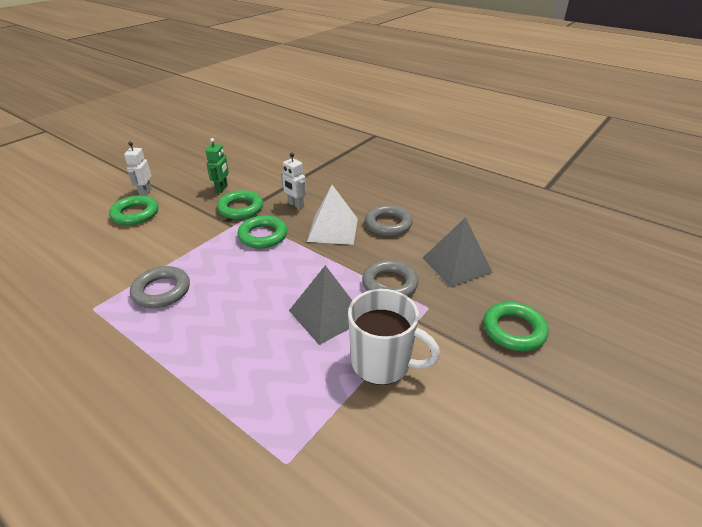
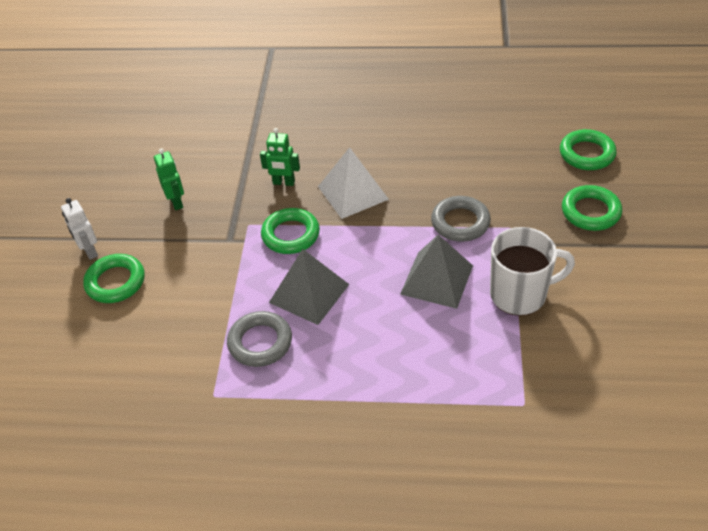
camera: 30 degrees left, 10 degrees up
(240, 208) = (229, 216): green ring -> green ring (586, 154)
(295, 205) = (284, 183): white robot -> green robot
(388, 224) = (399, 160): grey ring -> none
(457, 265) = (498, 173): grey pyramid -> grey pyramid (309, 293)

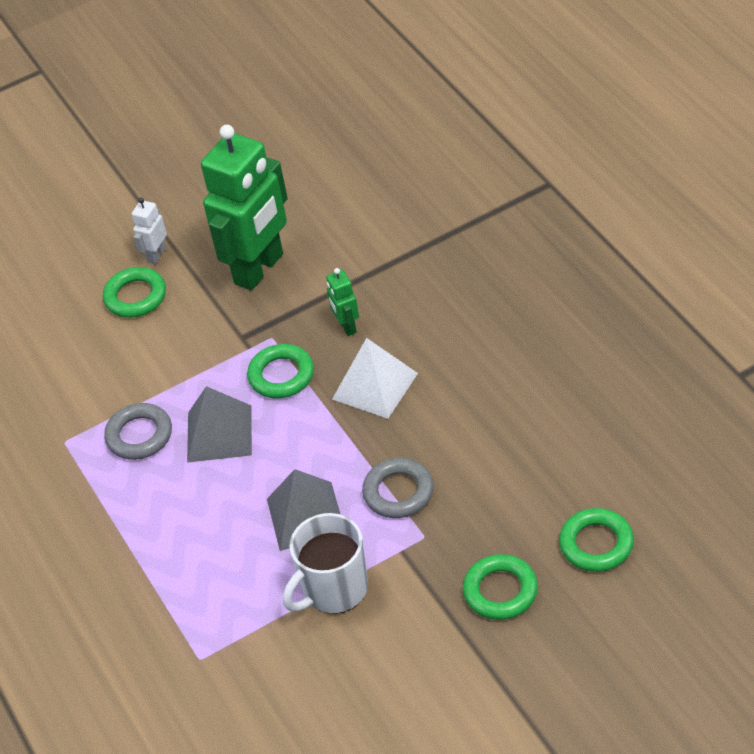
camera: 60 degrees right, 0 degrees up
(176, 202) = (259, 269): green robot -> green robot, size x2.37
(520, 294) = (334, 590): white mug -> white mug turned 90 degrees clockwise

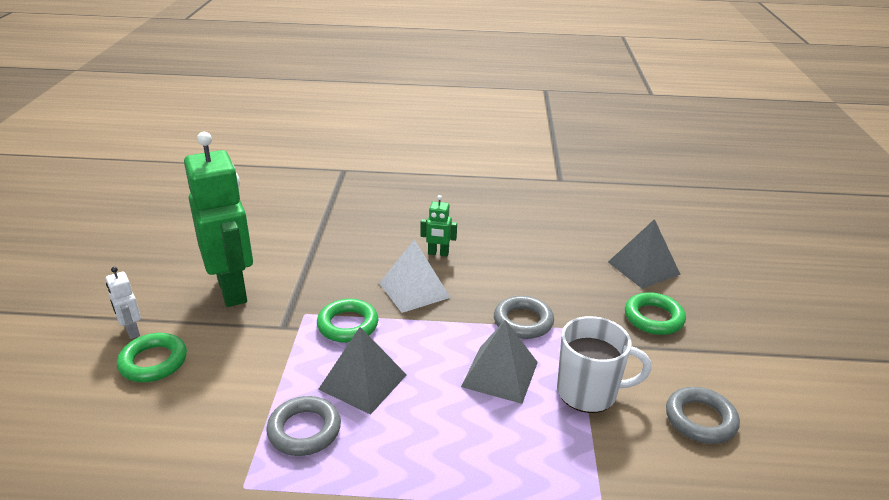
camera: 65 degrees left, 15 degrees down
(334, 590) = (589, 392): white mug -> white mug turned 75 degrees counterclockwise
(347, 326) = (345, 278): green robot -> green robot (438, 253)
(363, 686) = (700, 419): none -> grey ring
(596, 544) = (643, 268): green ring -> grey pyramid

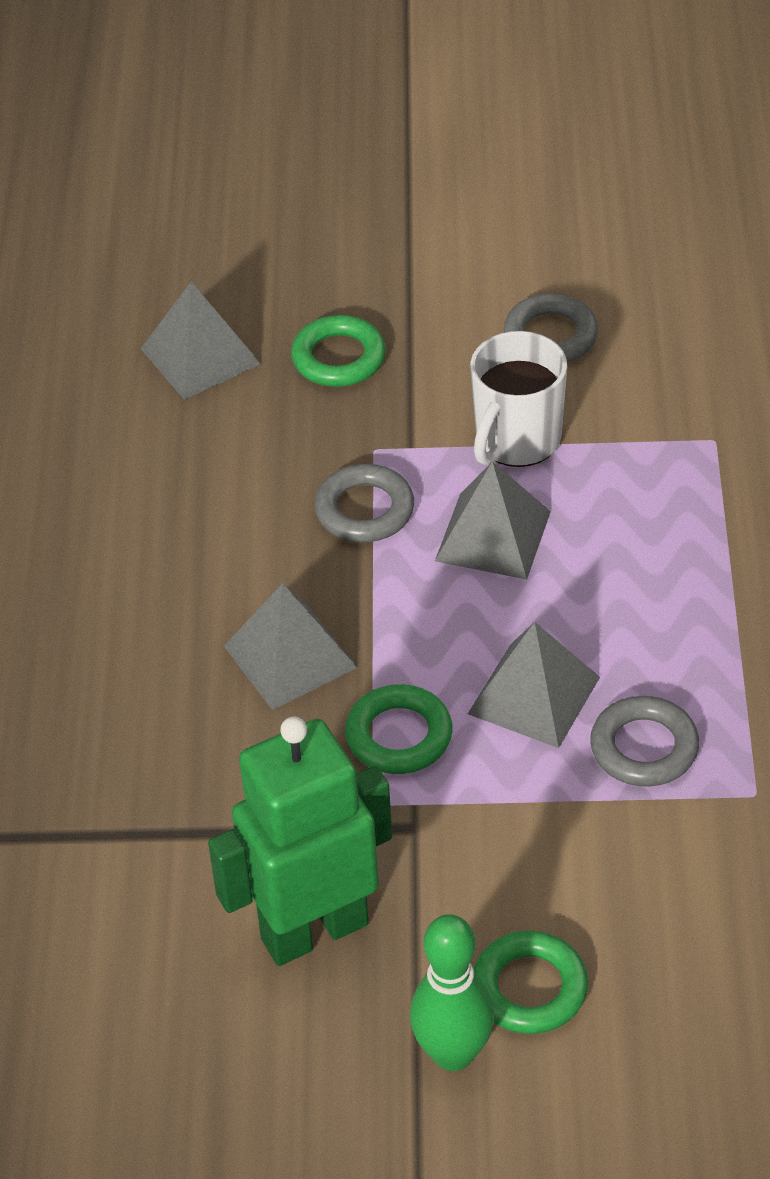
camera: 90 degrees left, 15 degrees up
(132, 331) = (453, 1053): white robot -> green bowling pin
(414, 290) = (290, 656): white pyramid -> grey pyramid
(438, 253) = (169, 632): green robot -> none
(589, 392) = (516, 440): white mug -> white mug turned 150 degrees counterclockwise

